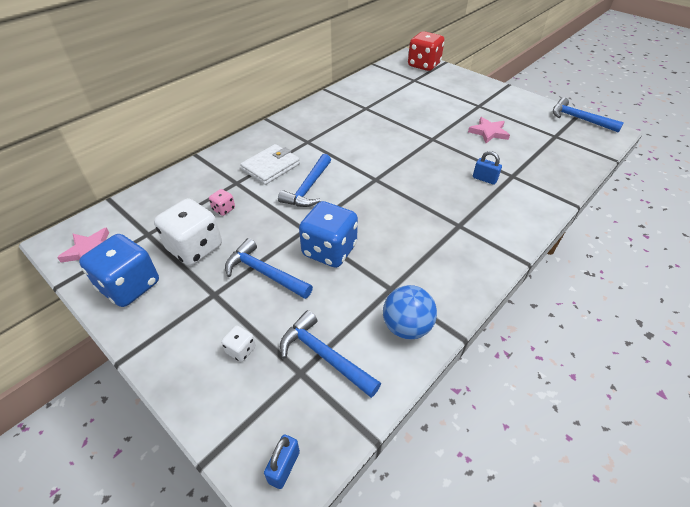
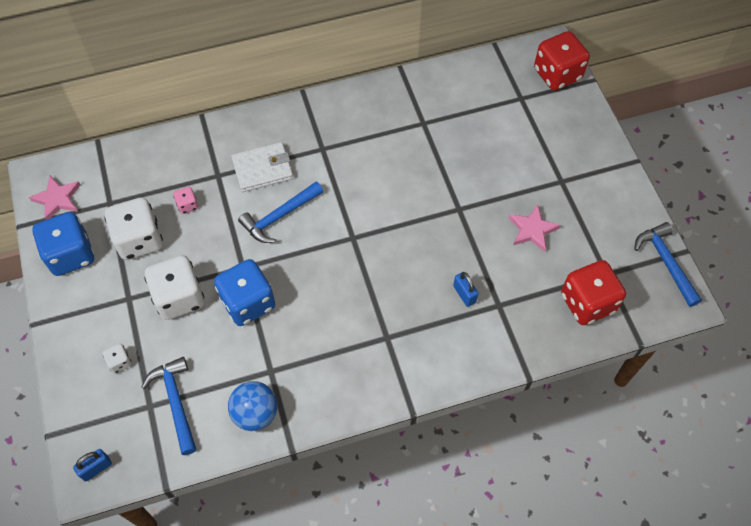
camera: 30 degrees right, 15 degrees up
(264, 273) = (179, 298): blue hammer -> white dice
(562, 153) = (587, 303): none -> red dice

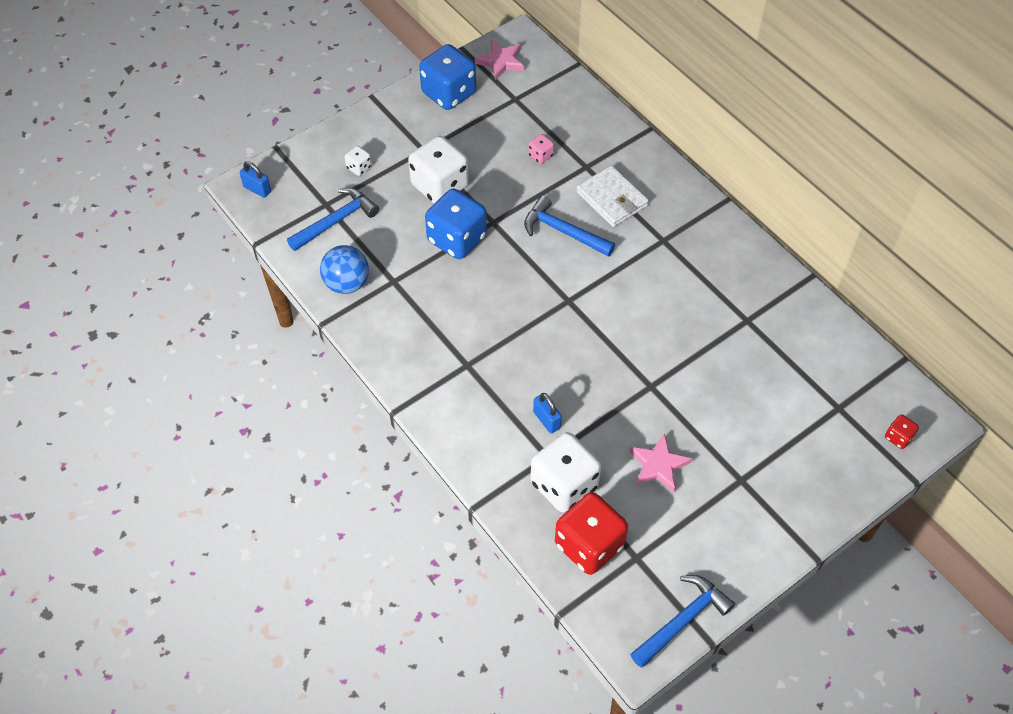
camera: 70 degrees right, 5 degrees down
(139, 240) = (486, 135): white dice -> white dice (564, 485)
(464, 294) = (546, 420): blue padlock -> blue padlock turned 75 degrees counterclockwise
(557, 74) = (898, 437): red dice -> red dice, size x0.45

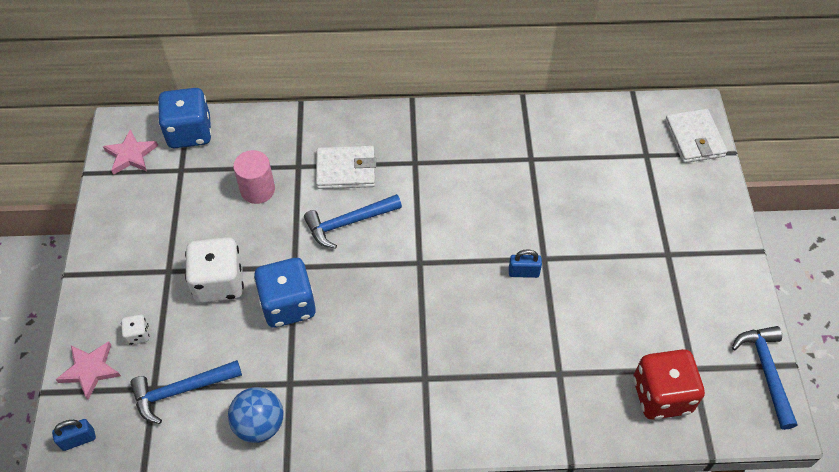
camera: 55 degrees left, 0 degrees up
(336, 221) = (181, 391): blue hammer -> blue hammer turned 105 degrees counterclockwise
(449, 93) = (125, 213): blue dice -> blue dice (190, 133)
(540, 156) = (257, 190): pink dice -> pink cylinder
(546, 420) = (523, 352): blue padlock -> blue padlock (523, 272)
(564, 485) = (594, 378): white dice -> none
(658, 465) = (620, 300): pink star -> pink star (90, 370)
(898, 437) = (694, 138): red dice -> white wallet

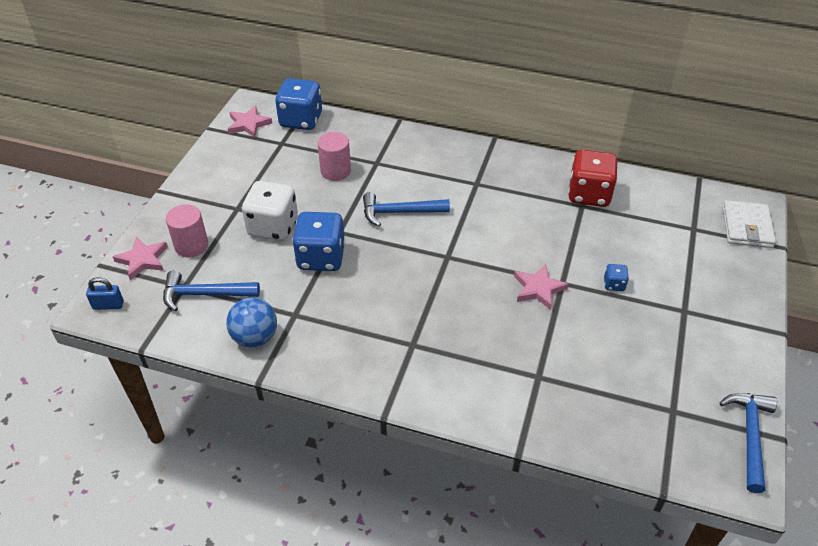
camera: 20 degrees right, 10 degrees down
(138, 335) = (191, 246): white dice -> pink cylinder
(346, 170) = (415, 175): white wallet -> none
(523, 272) = (538, 289): blue padlock -> pink star
(593, 245) = (614, 284): none -> blue dice
(661, 395) = (632, 424): red dice -> red dice (589, 194)

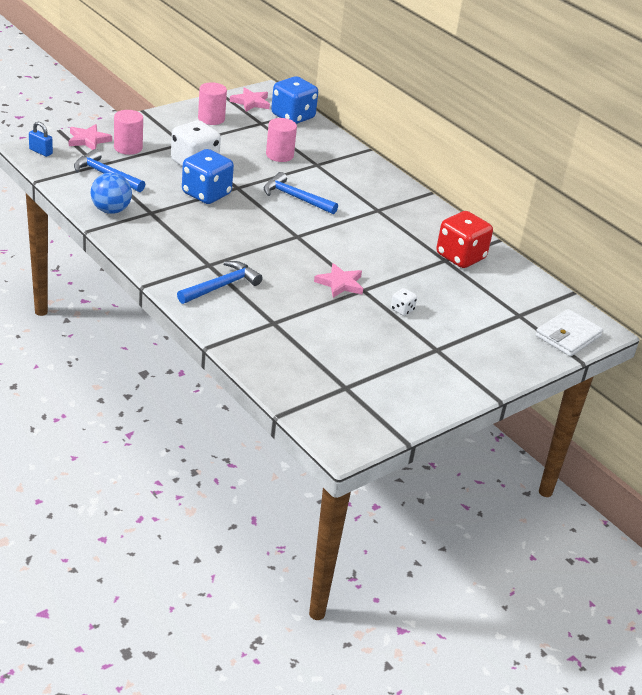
camera: 30 degrees right, 10 degrees down
(233, 163) = (211, 119): none -> pink cylinder
(614, 284) = (402, 310): blue dice -> white dice
(749, 436) = (383, 427): blue hammer -> blue hammer (221, 286)

